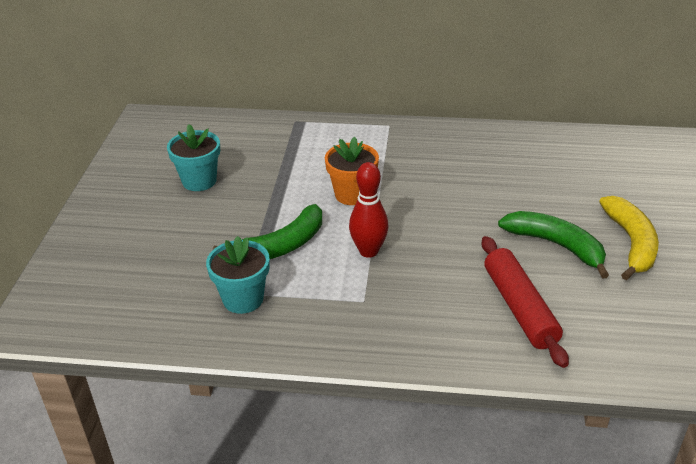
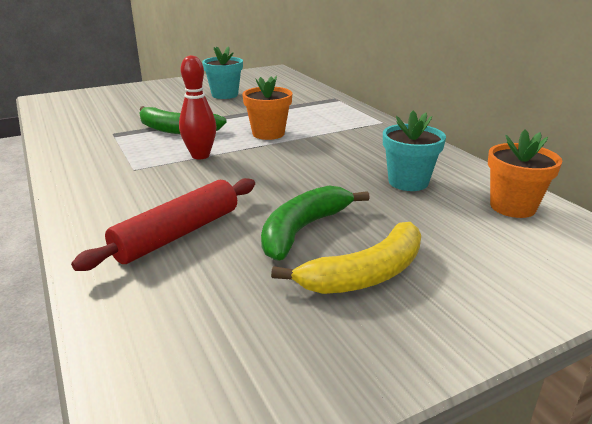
camera: 55 degrees right, 10 degrees down
(243, 299) = (105, 135): turquoise flower pot -> turquoise flower pot (408, 182)
(556, 245) = (303, 230): green banana -> green banana turned 150 degrees counterclockwise
(588, 147) = (512, 207): none -> orange flower pot

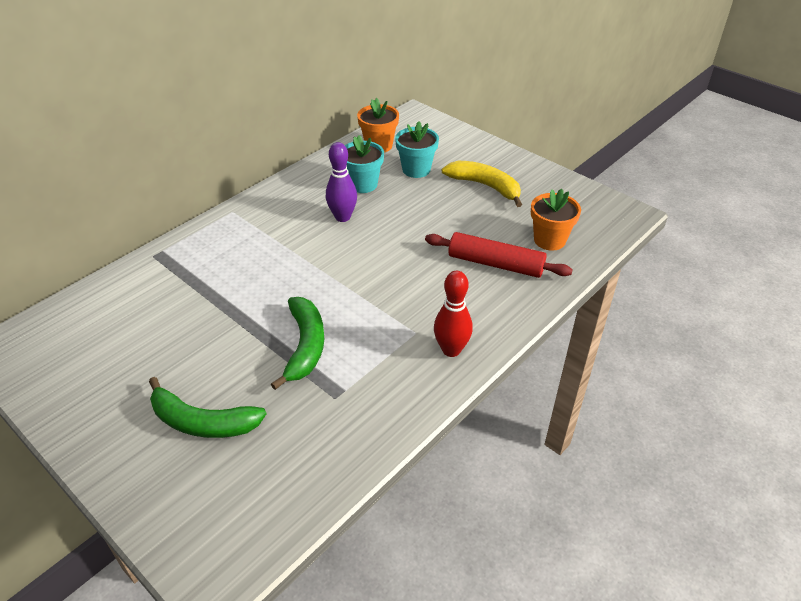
camera: 110 degrees left, 15 degrees up
(200, 156) = (365, 301): red bowling pin -> red bowling pin (451, 350)
(225, 95) = (155, 355): turquoise flower pot -> turquoise flower pot (416, 169)
(268, 133) = (291, 275): orange flower pot -> orange flower pot (549, 240)
(303, 230) = (455, 215): green banana -> green banana (202, 422)
(344, 163) = (342, 217): none -> purple bowling pin

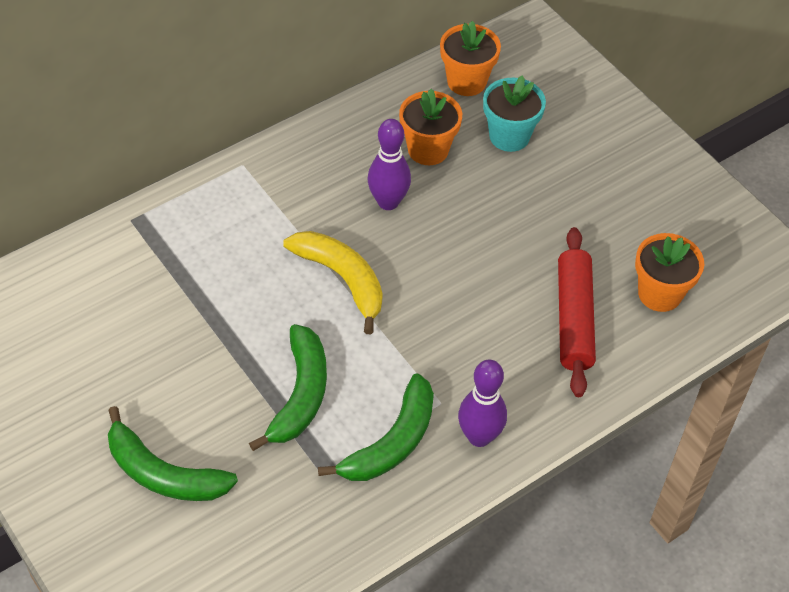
camera: 10 degrees right, 10 degrees up
(363, 184) = (428, 150): turquoise flower pot -> orange flower pot
(385, 366) = (391, 442): none -> green banana
(451, 350) = (479, 436): red bowling pin -> purple bowling pin
(485, 186) = (599, 184): yellow banana -> yellow banana (342, 279)
(495, 264) = (573, 318): red rolling pin -> red rolling pin turned 60 degrees clockwise

